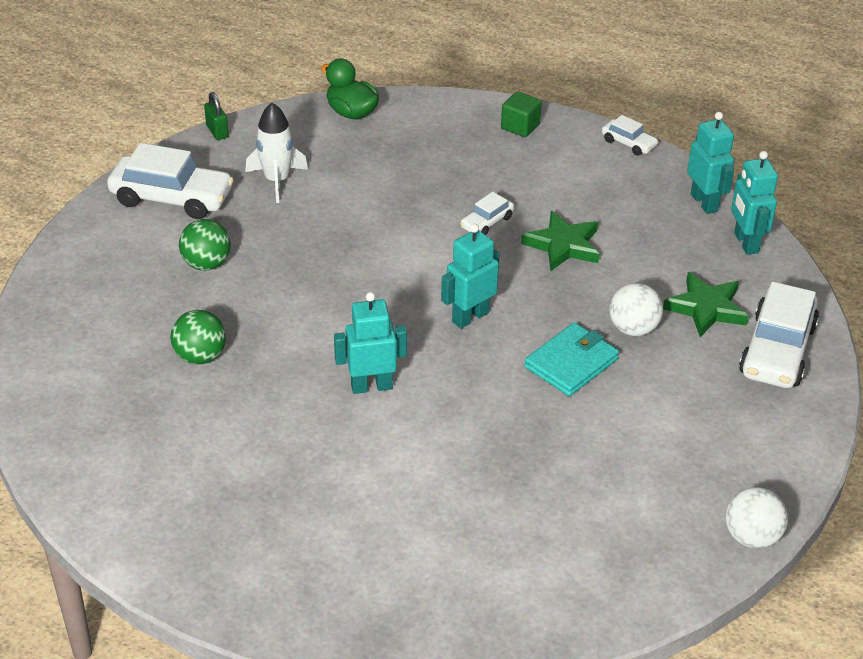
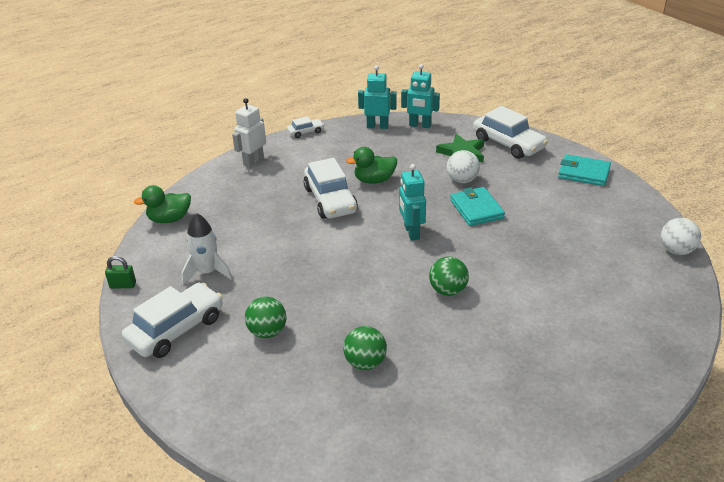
camera: 60 degrees left, 5 degrees down
(371, 386) = (448, 290): turquoise robot -> green ball
(487, 222) = (330, 200): white car -> white car, size x2.03
(520, 126) = (253, 161): green cube -> white robot
(563, 245) = (374, 180): green star -> green duck
(751, 537) = (640, 195): white ball -> white ball (676, 250)
(764, 456) = (584, 173): none -> turquoise wallet

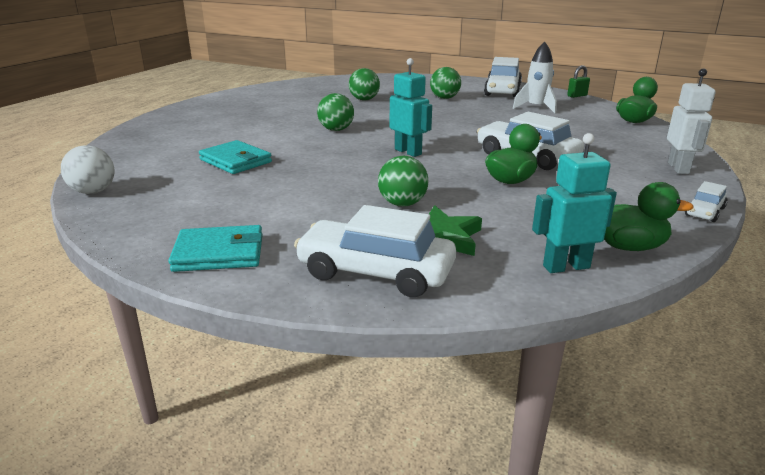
camera: 150 degrees right, 10 degrees down
(377, 126) = (628, 246): turquoise robot -> green duck
(462, 180) = (402, 204): white ball -> green ball
(476, 209) = (356, 180): turquoise wallet -> turquoise wallet (235, 161)

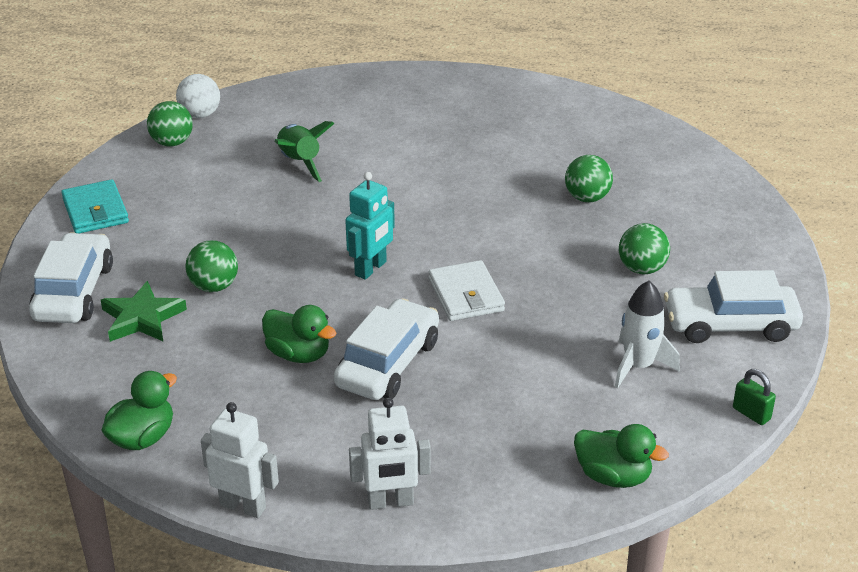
camera: 75 degrees right, 10 degrees up
(235, 161) = (299, 163): turquoise wallet -> green rocket
(336, 130) = (433, 202): green ball -> green ball (172, 143)
(453, 132) = (466, 295): none -> white wallet
(566, 266) = (96, 396): turquoise robot -> none
(628, 246) = (142, 438): green duck -> green duck turned 135 degrees counterclockwise
(704, 212) = (243, 506): white car -> white robot

